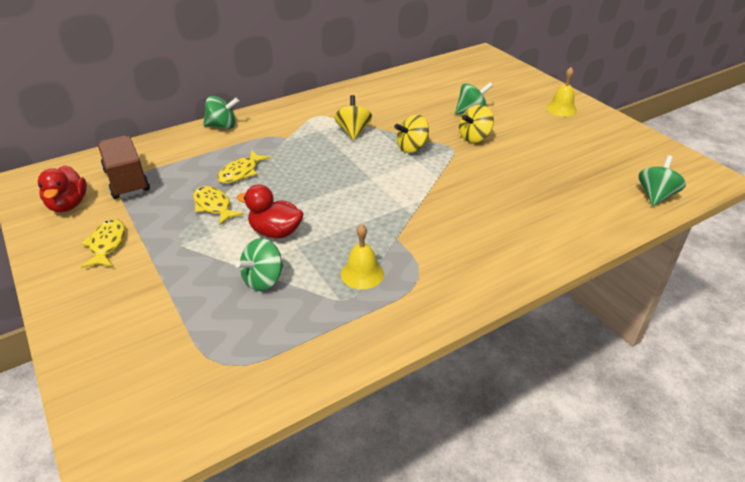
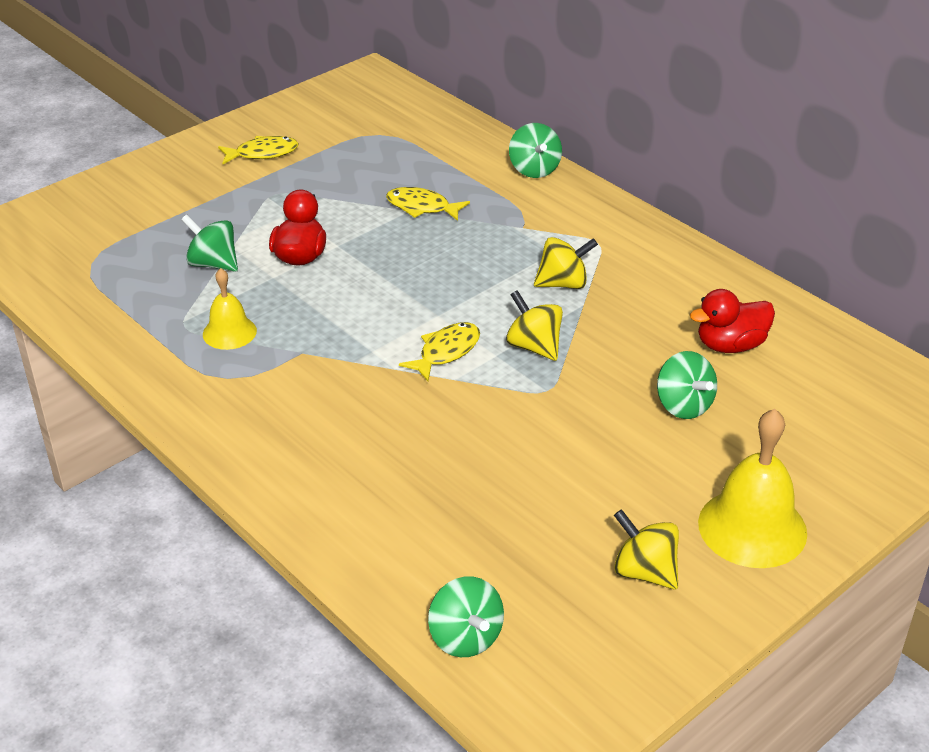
camera: 80 degrees right, 0 degrees up
(68, 205) = (327, 112): red duck -> red duck (730, 345)
(127, 181) = (382, 134): brown truck -> none
(213, 206) = (344, 203): yellow fish -> yellow fish (446, 352)
(474, 137) = (592, 412): yellow spinning top -> yellow spinning top (644, 571)
(561, 109) = (752, 527): yellow bell -> yellow bell, size x1.71
(655, 196) = (465, 637): green spinning top -> green spinning top turned 45 degrees clockwise

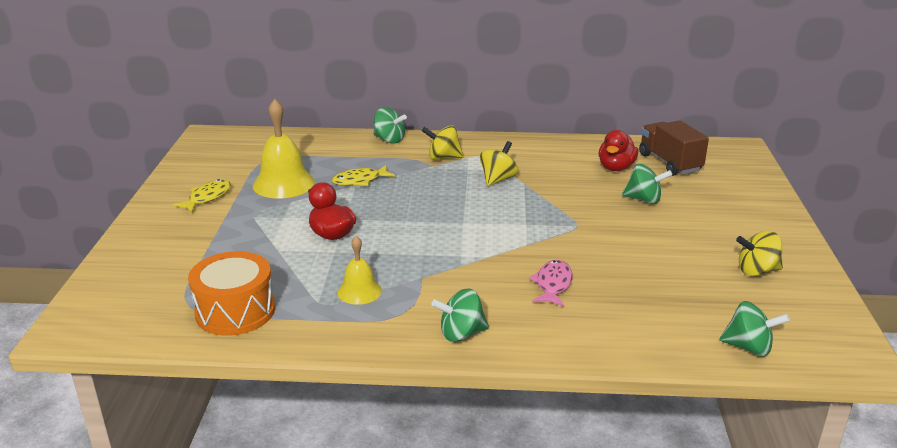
camera: 45 degrees left, 10 degrees down
(113, 290) = (235, 311): none -> orange drum
(213, 264) = (281, 264): green spinning top -> green spinning top (461, 333)
(402, 438) = (553, 284): none -> pink fish
(446, 352) = (499, 236): yellow fish -> none
(534, 346) = (536, 211): yellow spinning top -> yellow spinning top (443, 157)
(752, 527) = (757, 229): yellow bell -> yellow bell (283, 183)
(814, 377) = (669, 163): none -> brown truck

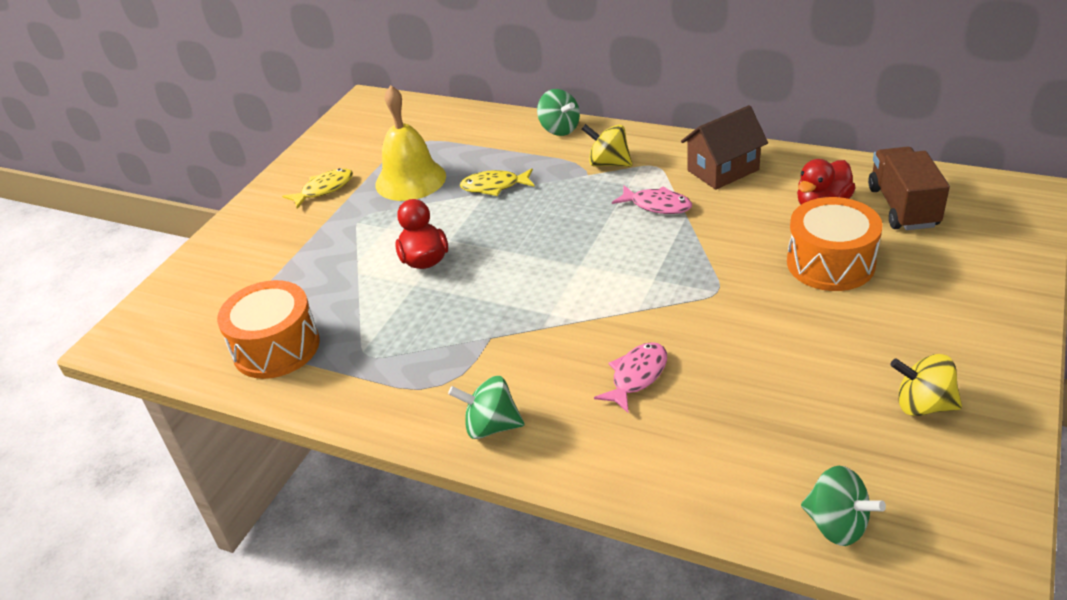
camera: 25 degrees right, 10 degrees up
(359, 291) = (413, 345): yellow bell -> none
(498, 179) = (657, 205): yellow spinning top -> pink fish
(532, 154) = (723, 170): none -> brown house
(644, 200) = (830, 263): green spinning top -> orange drum

